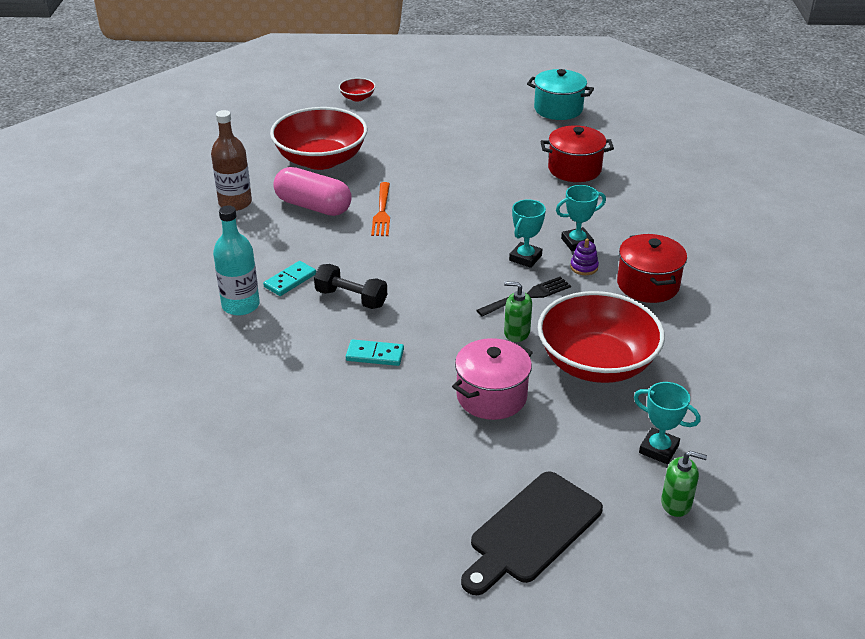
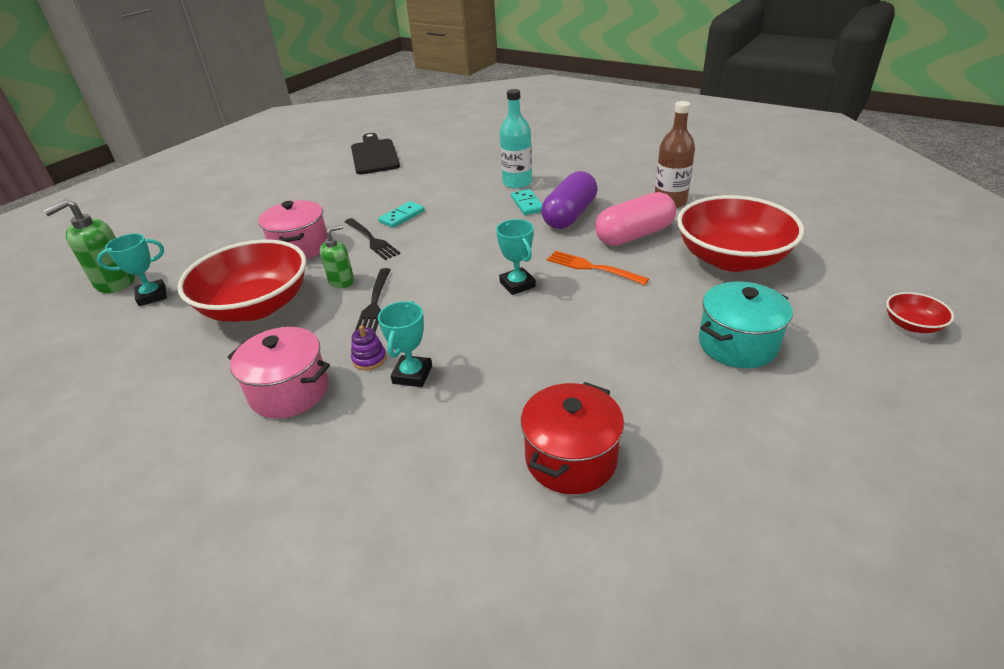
camera: 125 degrees right, 0 degrees up
(298, 248) = (569, 215): none -> purple capsule
(351, 298) = (476, 222): black dumbbell -> none
(437, 352) = (371, 240): none -> black fork
(525, 258) = (428, 326): turquoise trophy -> turquoise trophy (517, 284)
(532, 531) = (195, 226): black cutting board -> black cutting board (374, 155)
(558, 109) = (803, 552): turquoise pot -> turquoise pot (737, 344)
(648, 285) = (289, 391): red pot -> pink pot
(676, 503) = (115, 282): green soap dispenser -> green soap dispenser, size x1.59

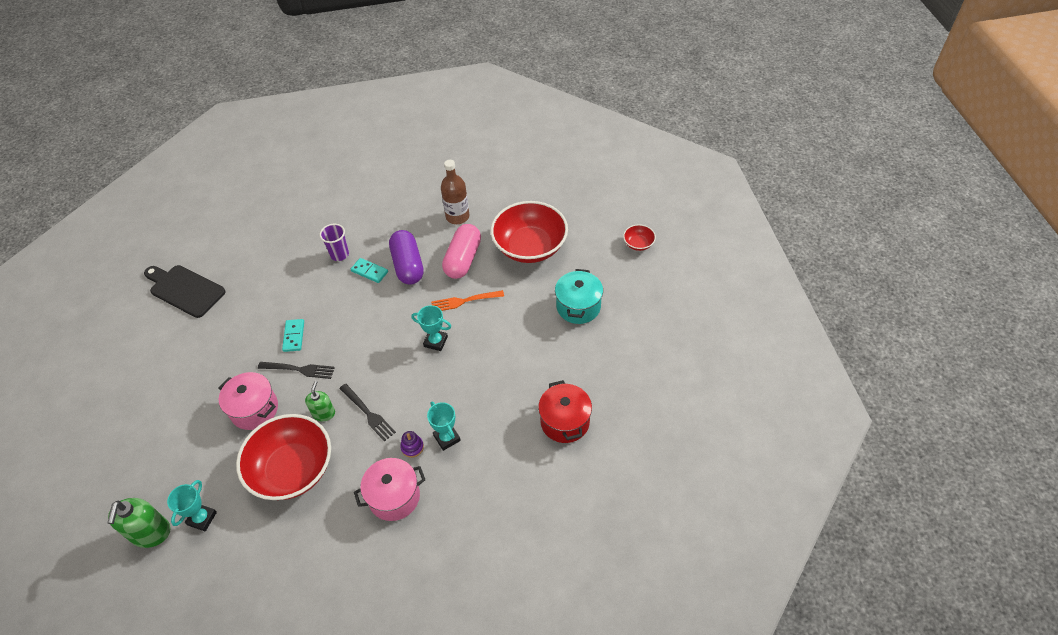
camera: 45 degrees left, 15 degrees up
(517, 183) = (339, 254): turquoise bottle -> purple cup

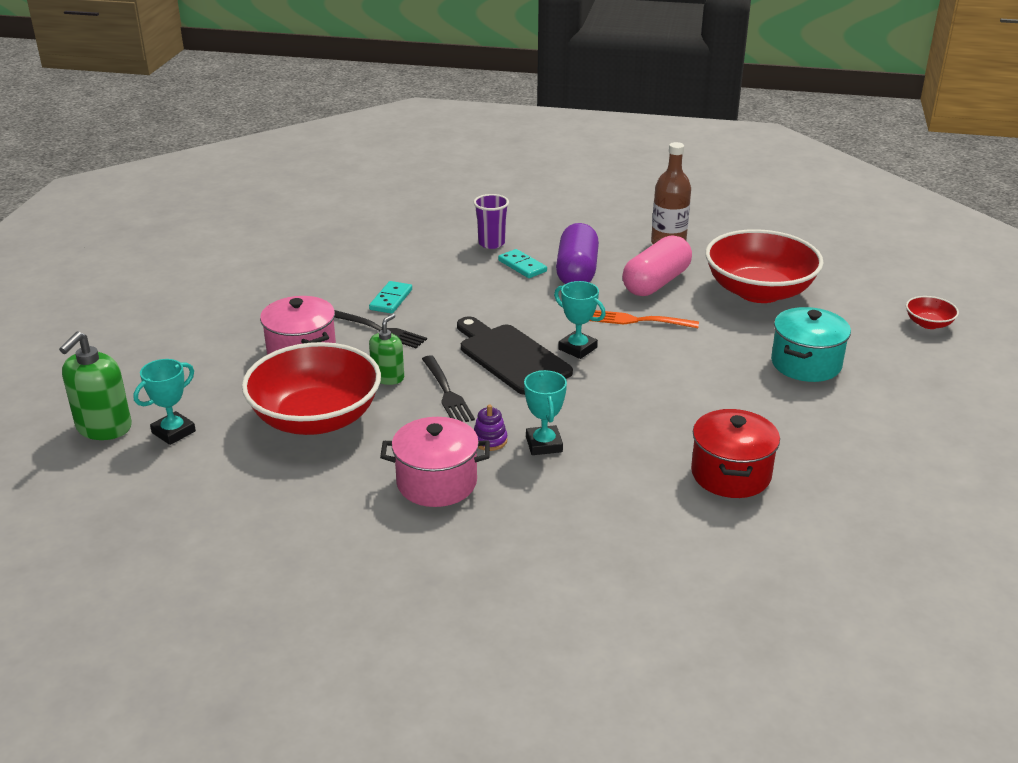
camera: 20 degrees right, 20 degrees down
(185, 290) = (283, 231): black cutting board -> black cutting board (511, 357)

